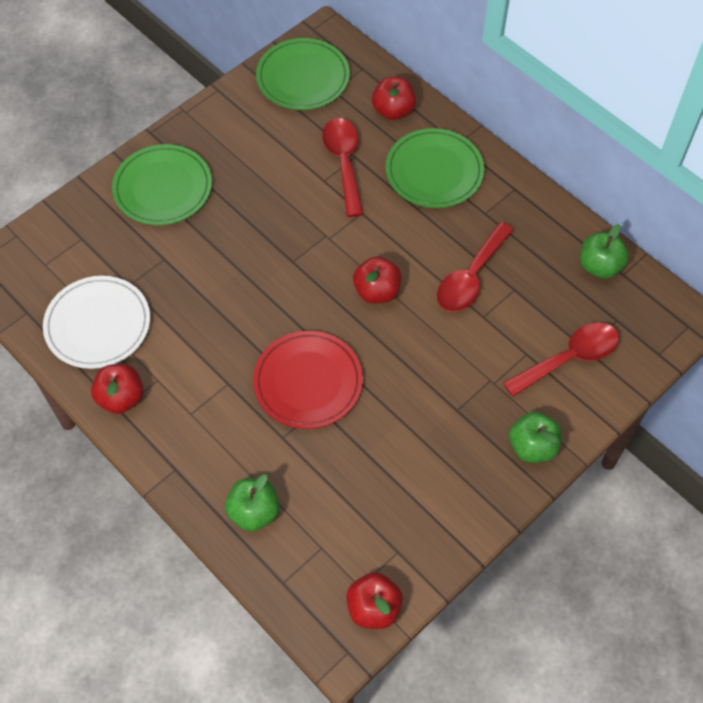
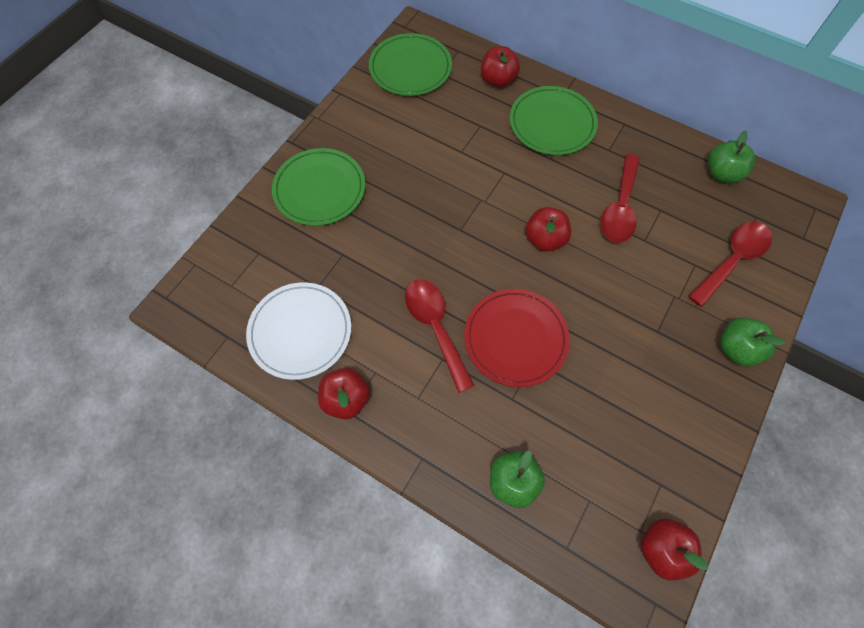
camera: 15 degrees left, 5 degrees up
(344, 163) = (473, 133): red spoon -> red spoon (435, 328)

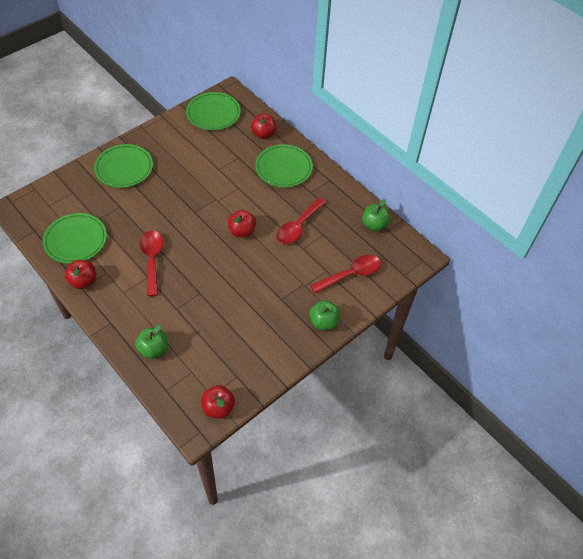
camera: 15 degrees right, 10 degrees down
(300, 332) = (75, 240): white plate -> green plate
(515, 338) = (195, 278): red plate -> none

